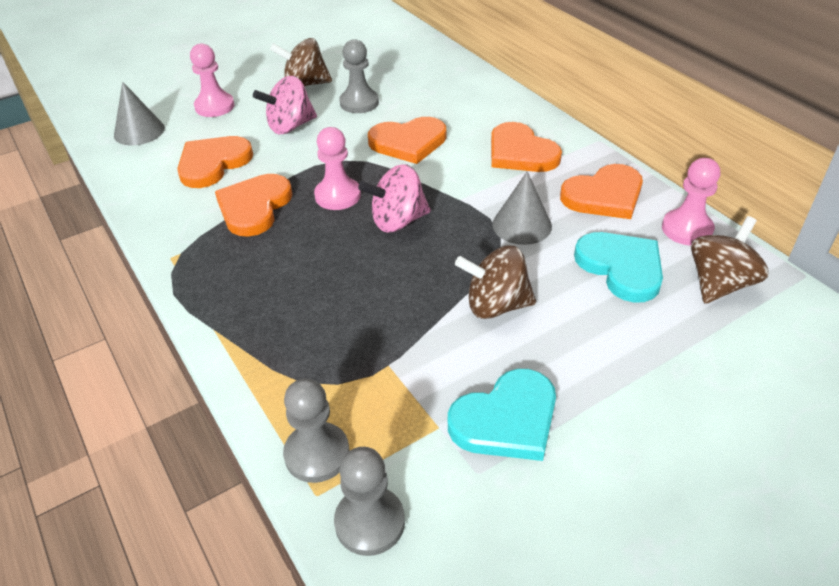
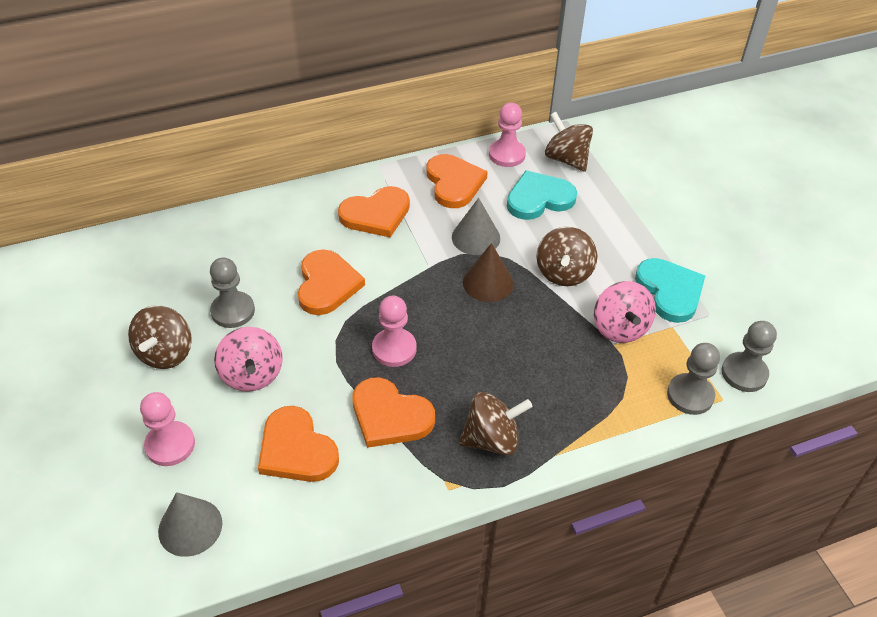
camera: 80 degrees left, 5 degrees up
(231, 278) = (492, 439): none -> brown spinning top
(398, 221) = (446, 312): pink spinning top -> pink spinning top (620, 328)
(453, 244) = (488, 282): none -> brown cone

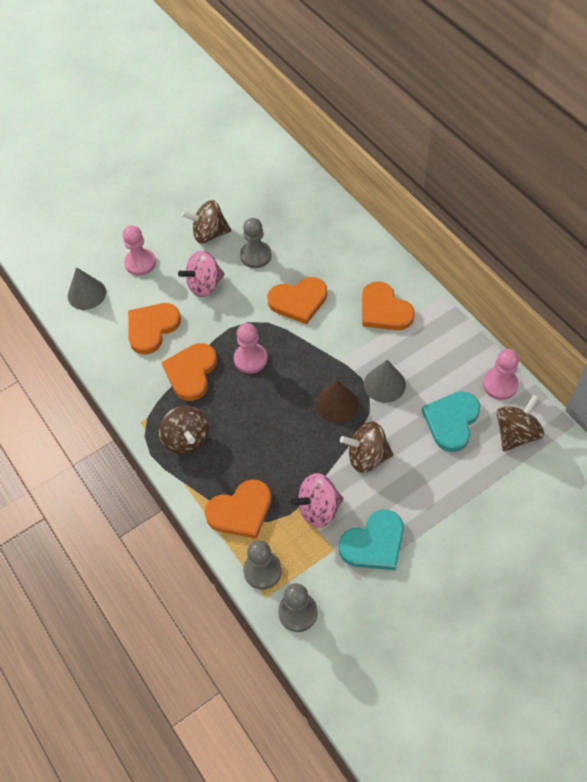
camera: 80 degrees right, 10 degrees up
(454, 183) = (444, 353): orange heart -> orange heart (241, 511)
(539, 198) = (451, 421): turquoise heart -> turquoise heart turned 120 degrees counterclockwise

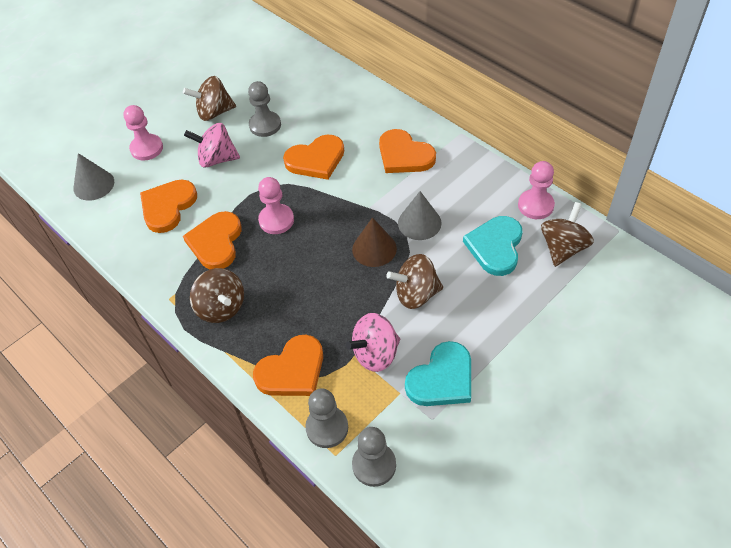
camera: 10 degrees left, 5 degrees down
(204, 285) = (217, 159): pink spinning top -> pink spinning top turned 45 degrees clockwise

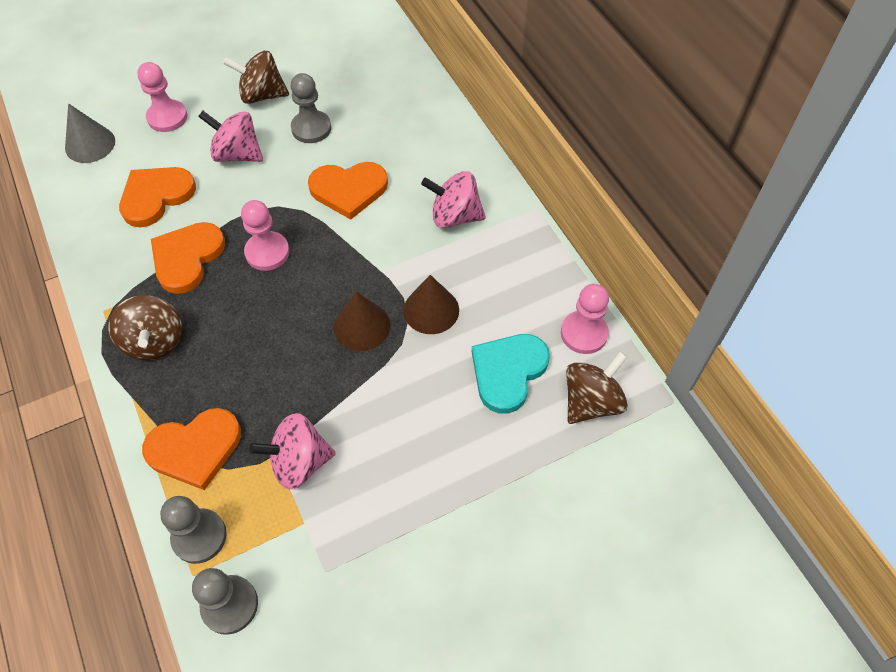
camera: 15 degrees right, 5 degrees up
(404, 155) = (454, 216): orange heart -> pink spinning top
(416, 294) = (383, 401): brown spinning top -> none
(419, 223) = (431, 310): grey cone -> brown cone
(442, 379) = (361, 523): turquoise heart -> none

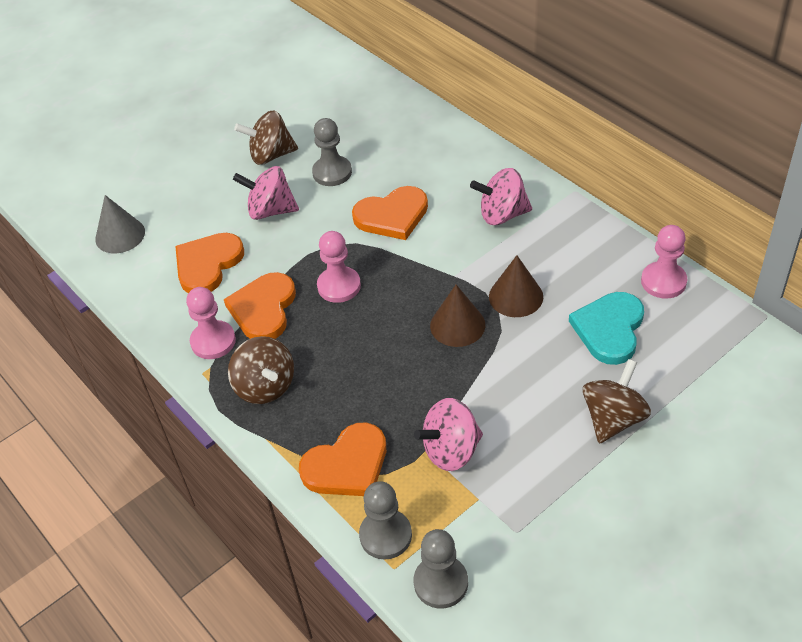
camera: 10 degrees left, 10 degrees down
(167, 117) = (186, 195): pink pawn -> pink pawn (213, 341)
(591, 402) = (695, 334): brown spinning top -> brown spinning top (613, 419)

